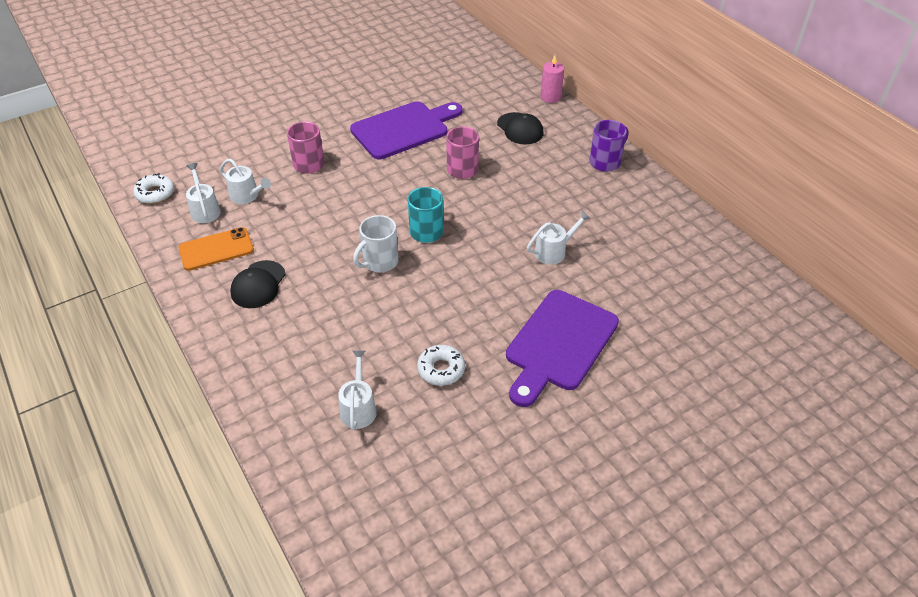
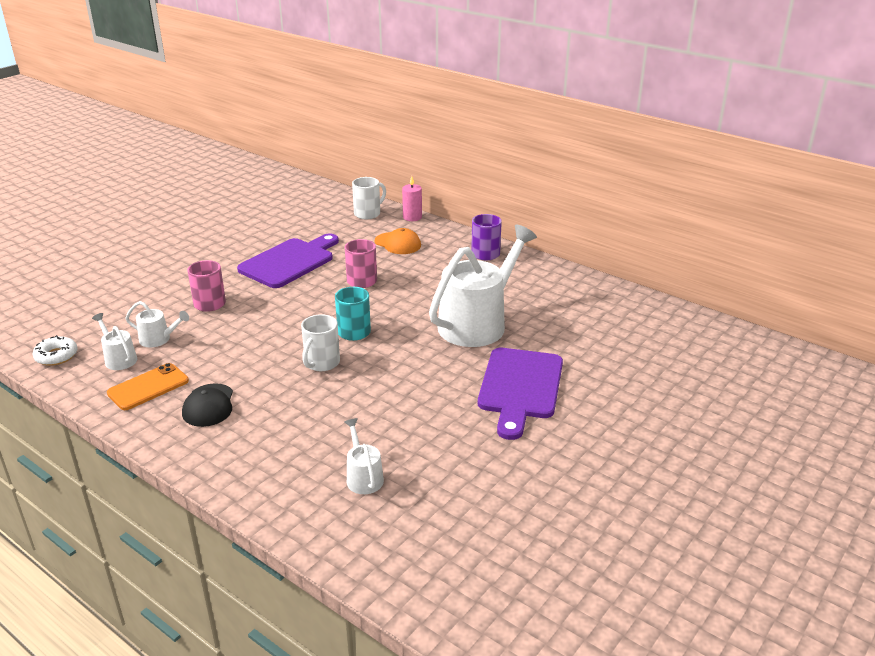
camera: 20 degrees left, 15 degrees down
(441, 369) = (425, 429): white donut -> none
(507, 83) = (368, 214): none -> white mug
(520, 129) = (398, 243): black cap -> orange cap
(553, 251) = (477, 323): white watering can -> white watering can, size x2.29

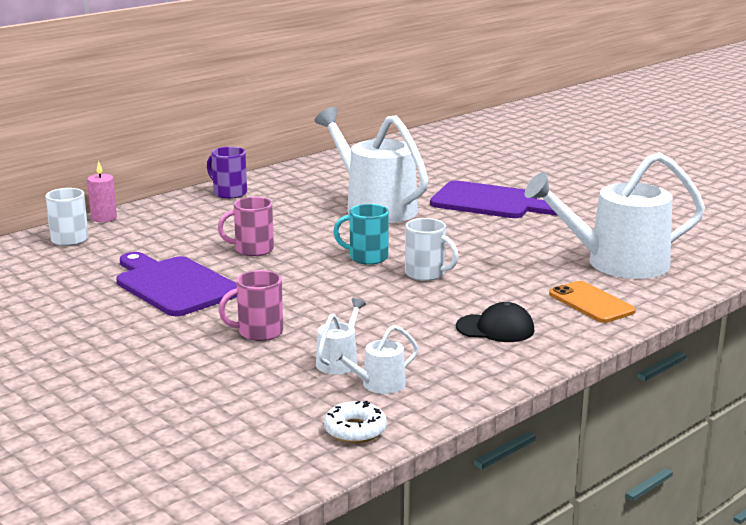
camera: 80 degrees left, 10 degrees down
(148, 387) = (450, 363): orange phone -> orange phone (591, 303)
(363, 477) = (617, 263): white watering can -> white watering can, size x2.29
(398, 243) = (170, 228): orange cap -> none

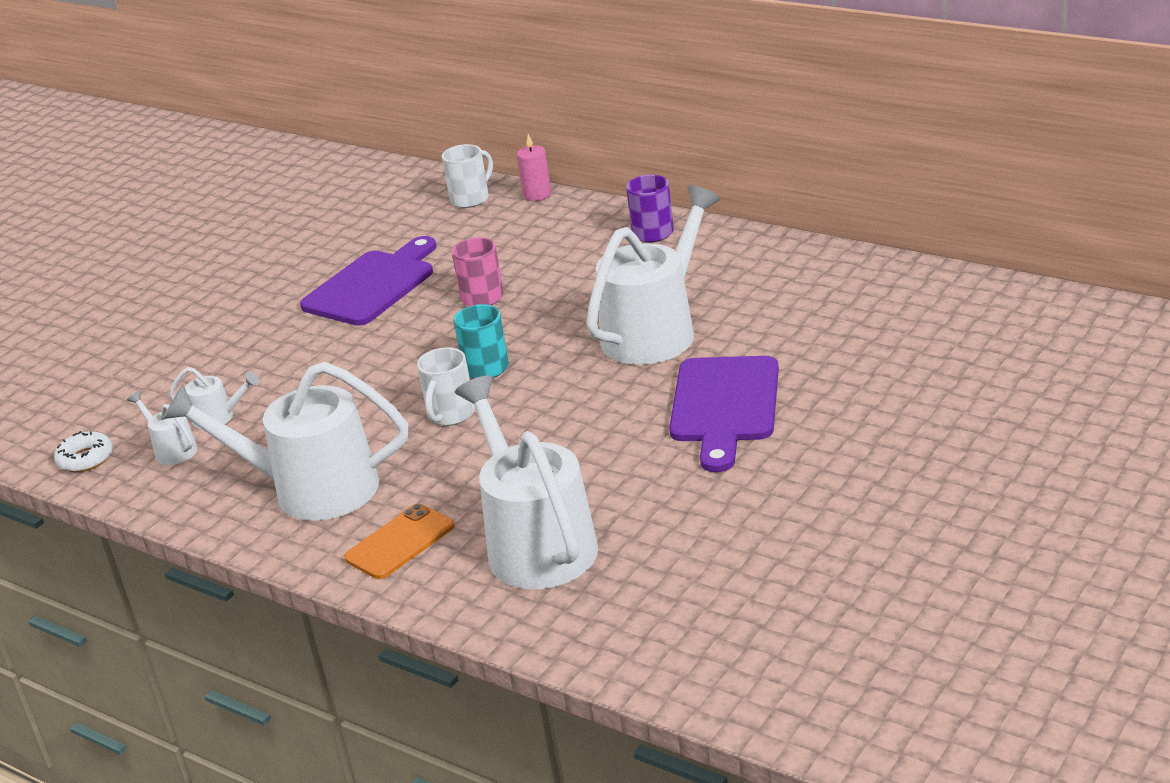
camera: 80 degrees right, 10 degrees up
(258, 332) = (274, 359): pink mug -> none
(495, 328) = (312, 489): black cap -> white watering can

